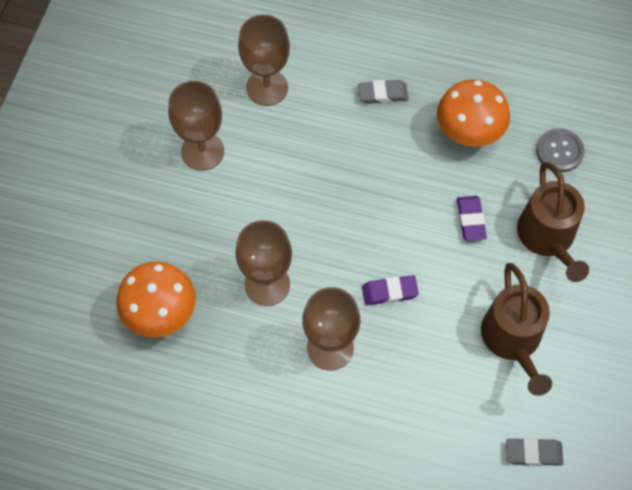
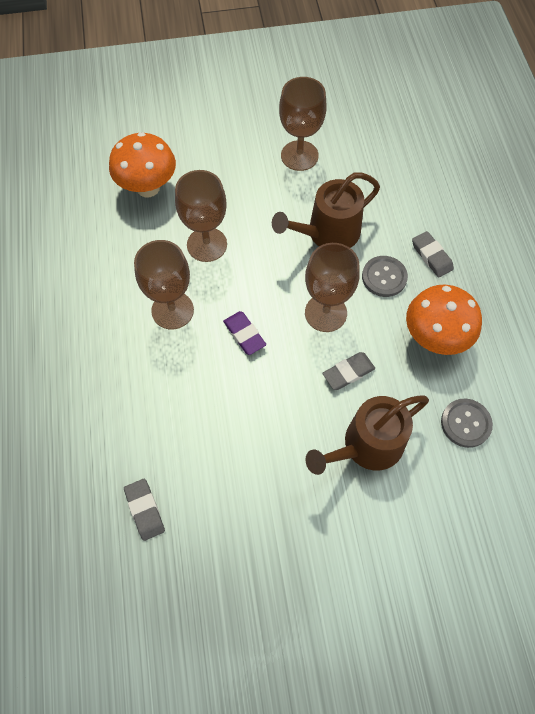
camera: 65 degrees right, 0 degrees up
(267, 88) = (383, 173): brown goblet -> brown goblet (325, 313)
(385, 143) = (384, 277): none -> grey button
(470, 220) = (348, 372): purple eraser -> grey eraser
(513, 339) = (247, 452): brown watering can -> brown watering can (328, 233)

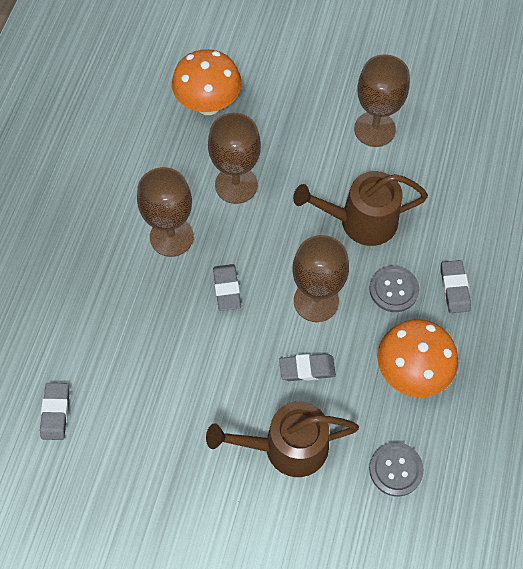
camera: 25 degrees right, 0 degrees up
(244, 334) = (226, 289): purple eraser -> grey eraser

